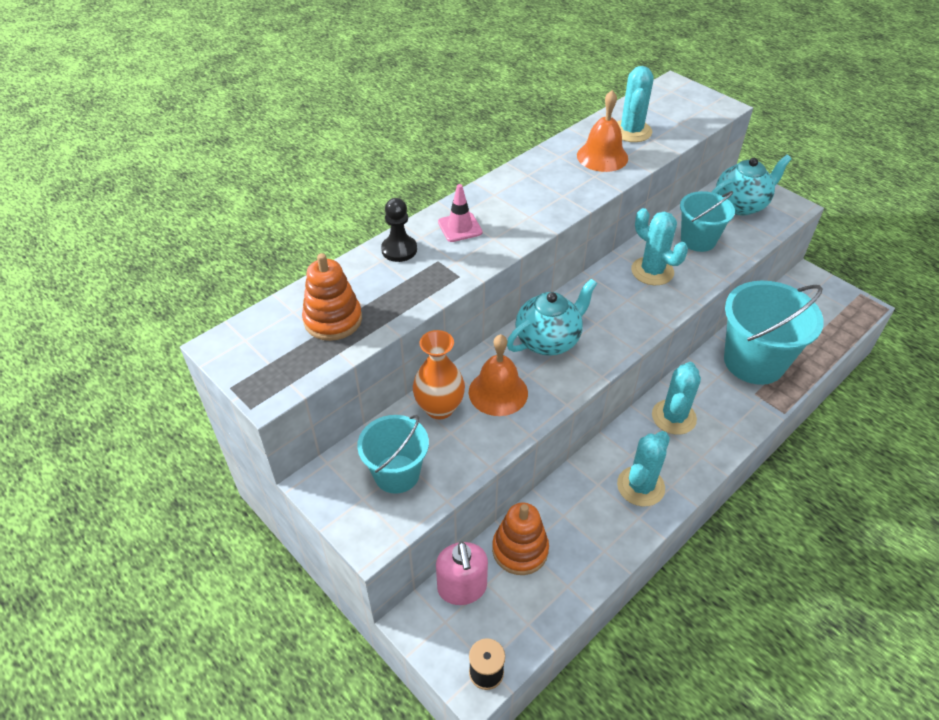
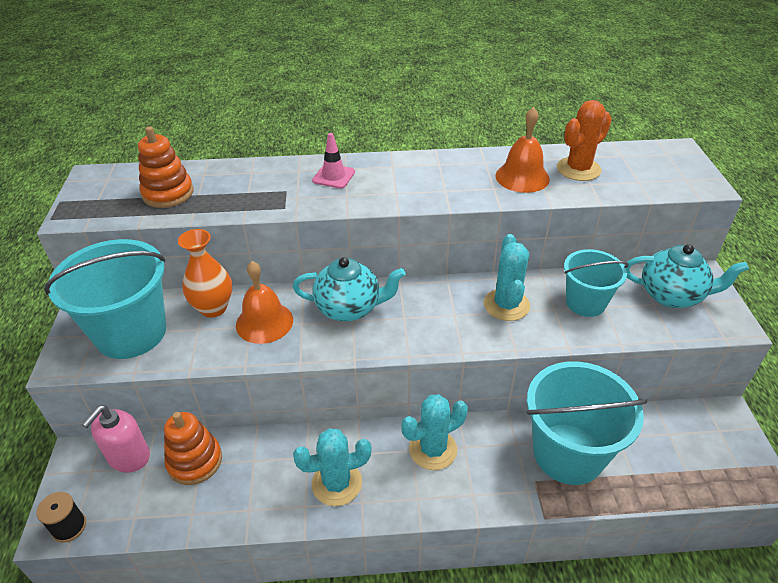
camera: 40 degrees right, 5 degrees down
(396, 474) = (131, 333): turquoise bucket -> turquoise bucket, size x1.68
(399, 250) = (272, 171): black pawn -> none
(631, 131) = (578, 169): turquoise cactus -> orange cactus

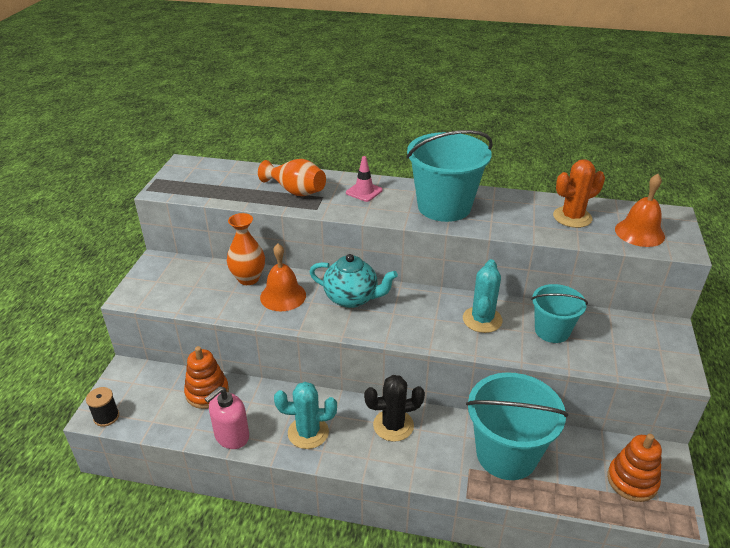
camera: 15 degrees right, 5 degrees down
(128, 457) = (161, 379): pink soap dispenser -> pink soap dispenser (231, 436)
(131, 333) = (183, 285): turquoise bucket -> turquoise bucket (444, 206)
(168, 193) = (234, 185): orange stacking toy -> orange stacking toy (632, 481)
(250, 189) = (296, 191): none -> orange vase
(433, 449) = (393, 425): turquoise cactus -> black cactus
(522, 177) = (519, 216): orange bell -> orange bell (639, 233)
(672, 295) = (633, 340): turquoise teapot -> none

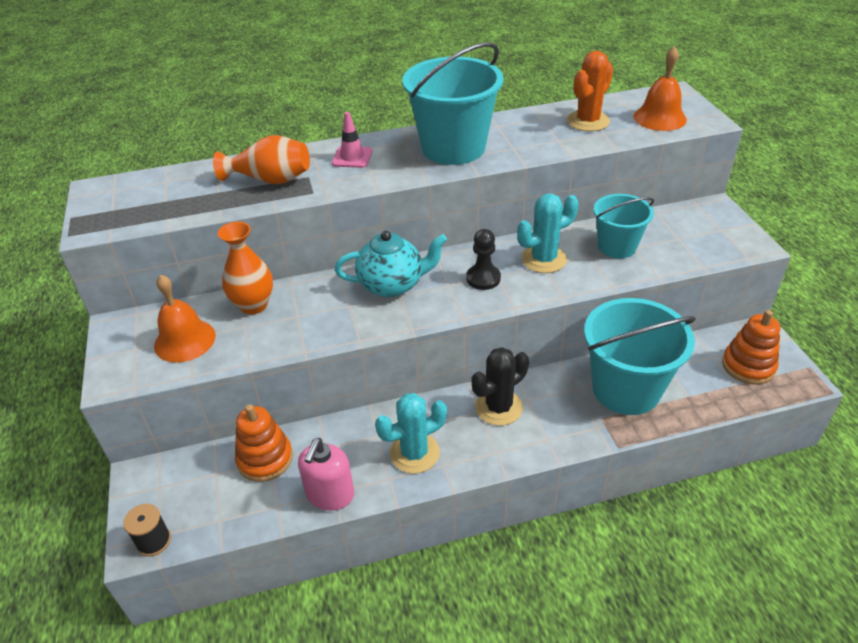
camera: 25 degrees left, 5 degrees up
(283, 296) = (311, 310): orange bell -> orange bell (185, 340)
(423, 317) = (483, 278): none -> black pawn
(482, 320) = (543, 259): turquoise cactus -> turquoise cactus turned 75 degrees clockwise

